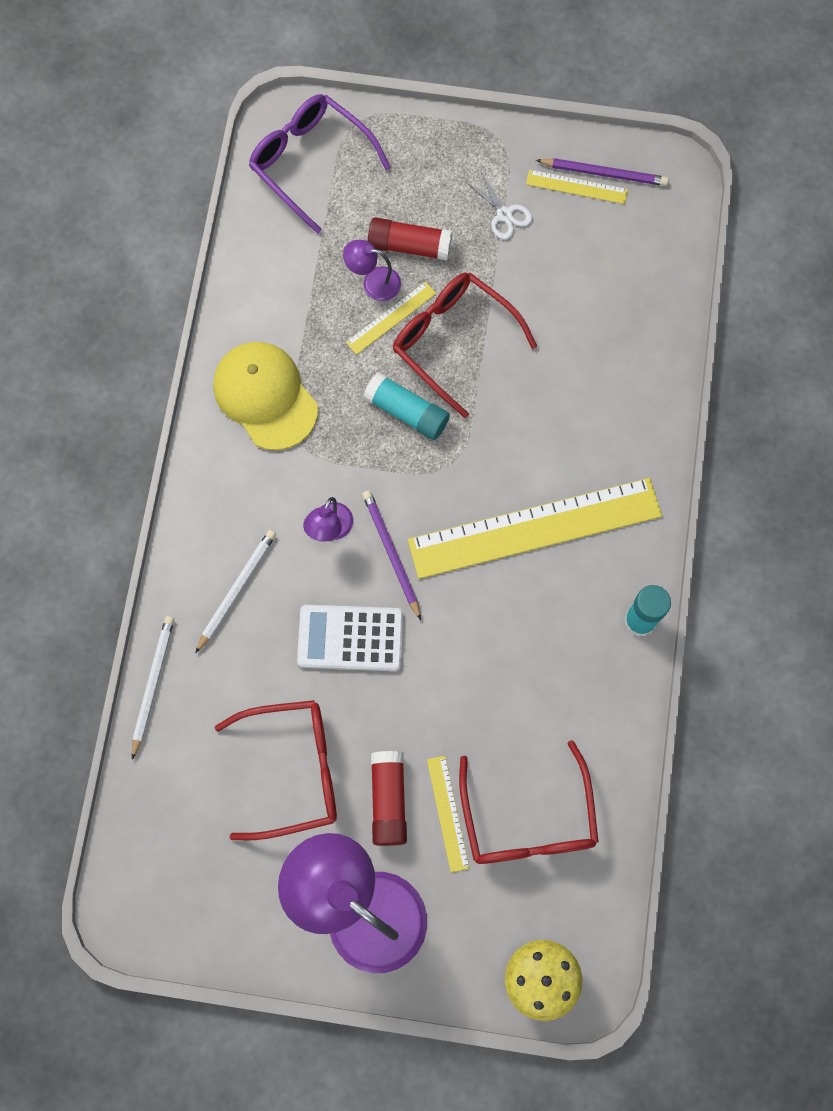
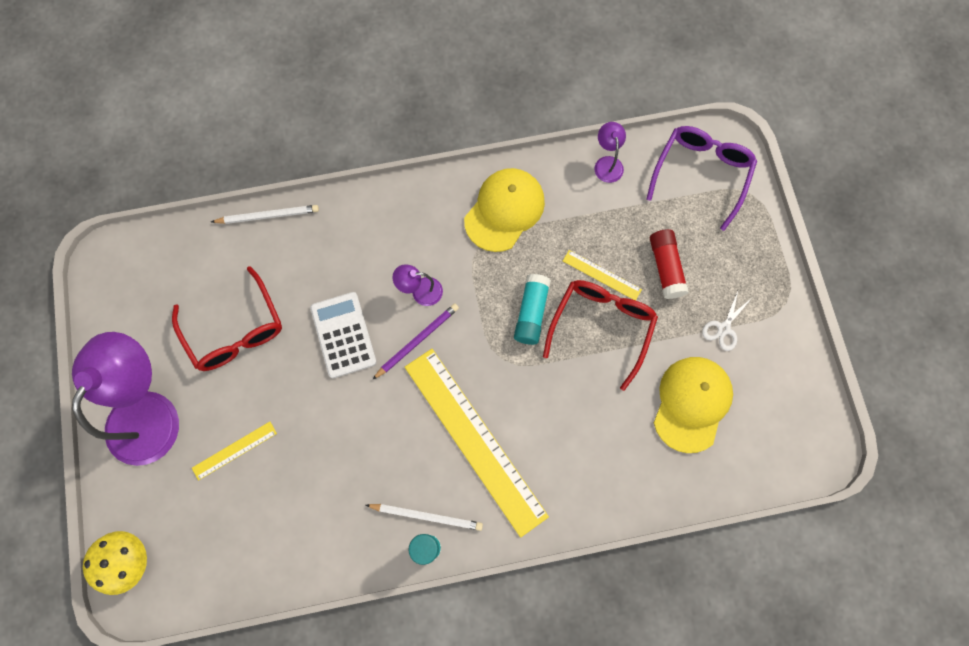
camera: 70 degrees right, 0 degrees up
(236, 589) = (353, 244): white pencil -> white pencil (426, 516)
(373, 282) = (625, 252): purple lamp -> purple lamp (607, 163)
(388, 800) = (232, 404): red glue stick -> none
(528, 820) = (246, 512): red glasses -> none
(576, 187) = (773, 376): yellow ruler -> none
(577, 281) = (692, 403): none -> yellow cap
(604, 173) = (795, 394): purple pencil -> none

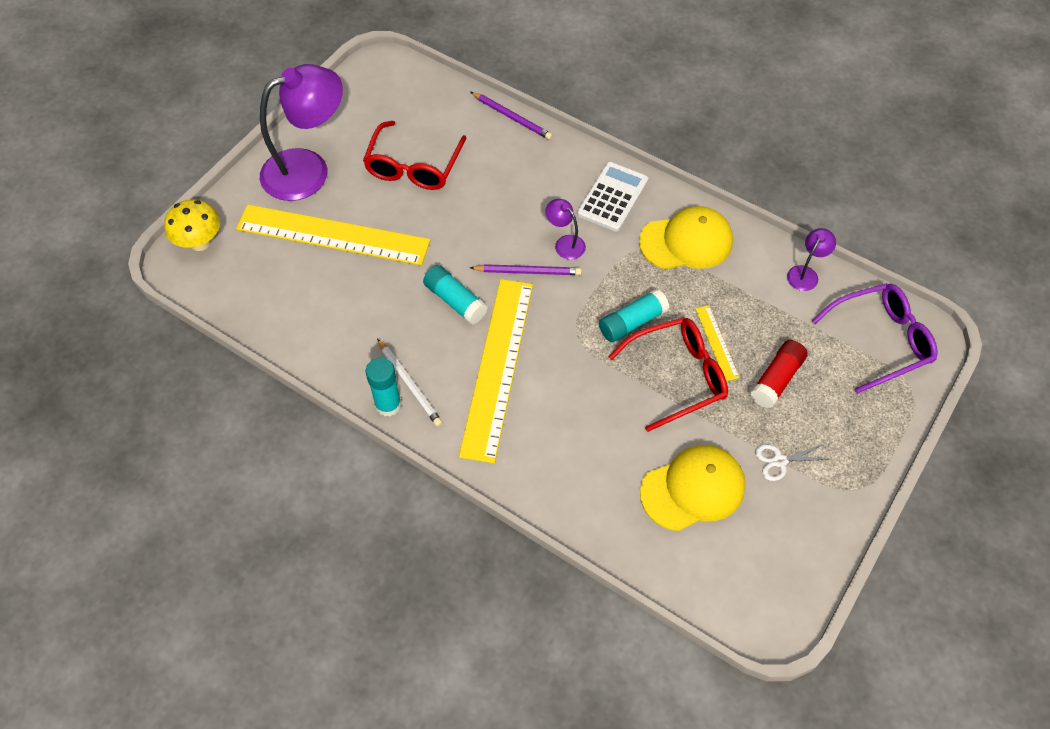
camera: 45 degrees right, 15 degrees down
(234, 450) = (333, 235): yellow ruler -> yellow ruler, size x2.34
(268, 216) = (512, 117): white pencil -> purple pencil
(343, 335) = (481, 226): white calculator -> white calculator (612, 197)
(389, 416) = (455, 301): none -> turquoise glue stick

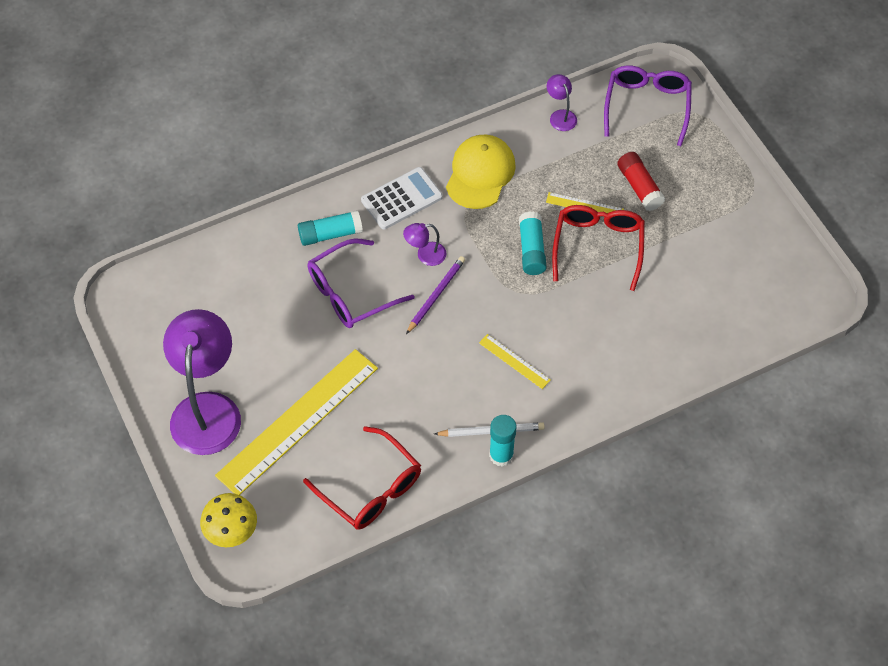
camera: 60 degrees left, 0 degrees up
(413, 166) = (264, 325): red glasses -> red glasses (371, 489)
(455, 301) = (431, 360): turquoise glue stick -> turquoise glue stick (330, 234)
(486, 209) = (350, 293): none -> purple glasses
(497, 367) = (514, 361): yellow ruler -> yellow ruler, size x0.43
(512, 117) = (263, 225): purple pencil -> none
(612, 197) = (401, 199): white calculator -> white calculator turned 90 degrees clockwise
(693, 489) = (696, 288): yellow cap -> none
(779, 461) = (705, 223): white scissors -> none

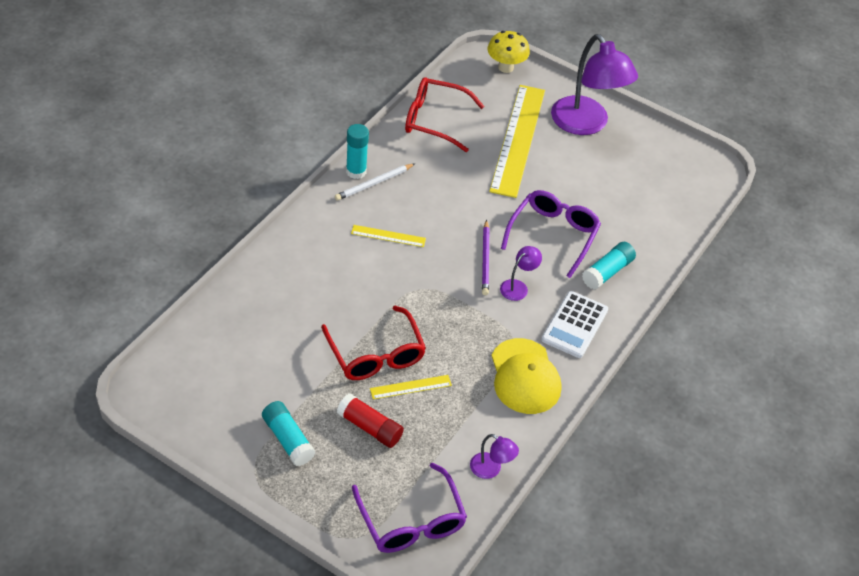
camera: 145 degrees right, 10 degrees down
(531, 250) = (432, 327): turquoise glue stick -> turquoise glue stick (288, 439)

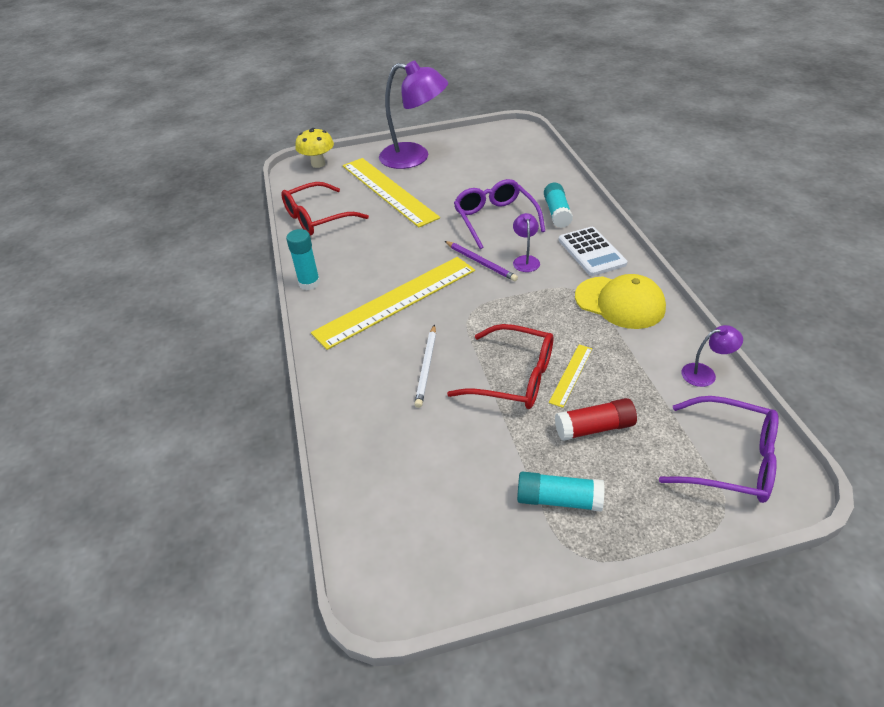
camera: 40 degrees left, 5 degrees down
(374, 183) = (334, 280): white pencil -> white pencil (426, 367)
(388, 236) = (396, 301): yellow ruler -> yellow ruler, size x2.34

